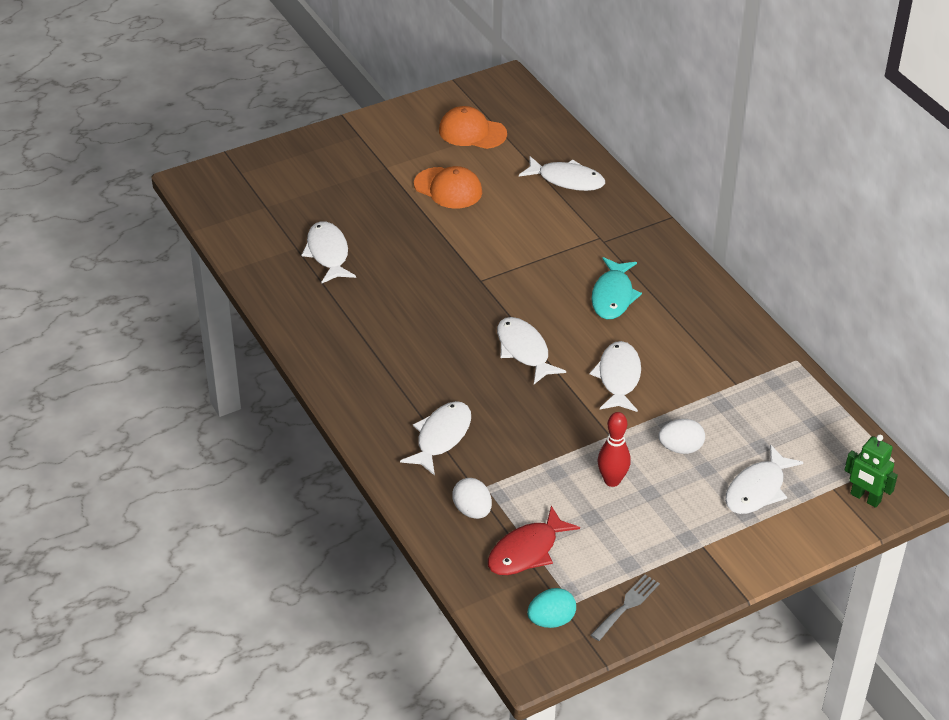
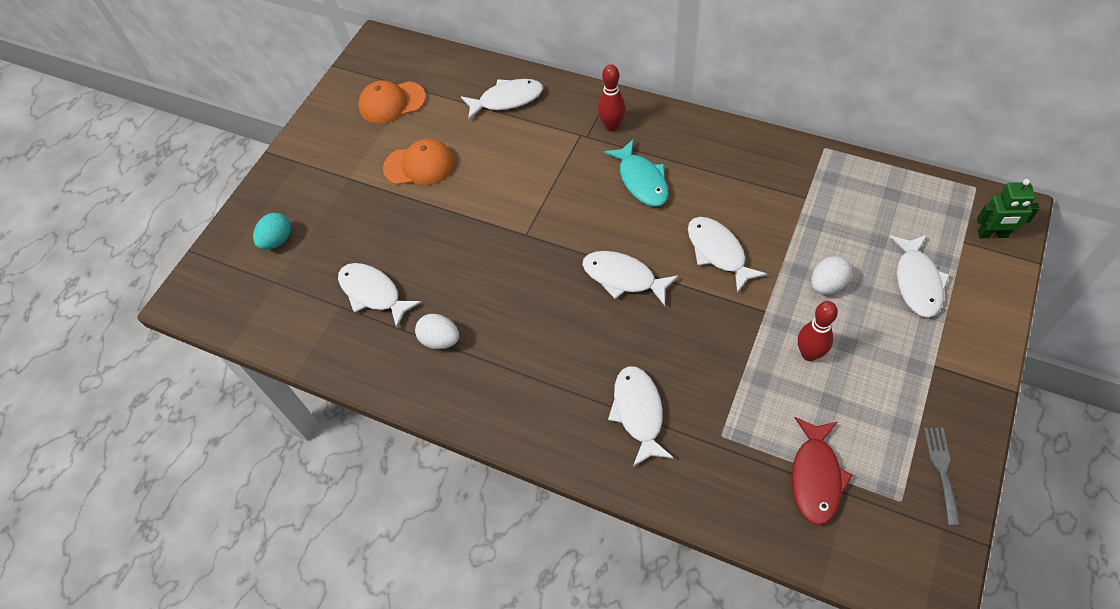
camera: 30 degrees left, 15 degrees up
(472, 511) = (734, 469): white egg -> white egg (440, 340)
(551, 620) = (903, 534): turquoise egg -> turquoise egg (277, 240)
(632, 245) = (612, 126): none -> red bowling pin

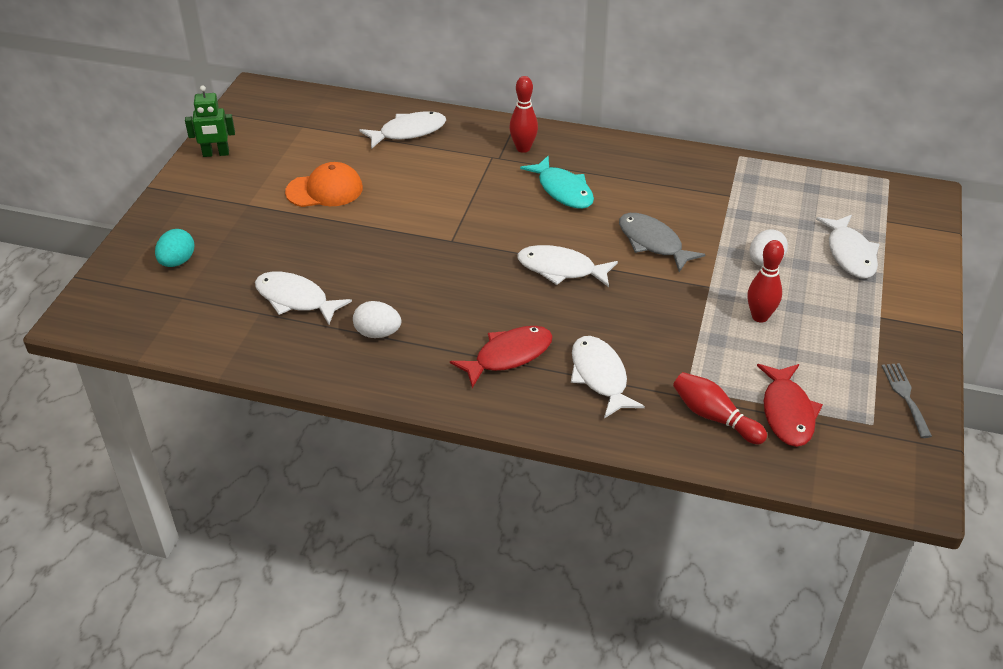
camera: 15 degrees left, 15 degrees down
(392, 103) = (283, 139): orange cap -> none
(556, 379) = (508, 356): none -> red fish
(718, 252) = (652, 243): white fish -> grey fish
(741, 474) = (714, 417): none -> red bowling pin
(992, 234) = (912, 213): green robot -> green robot (216, 154)

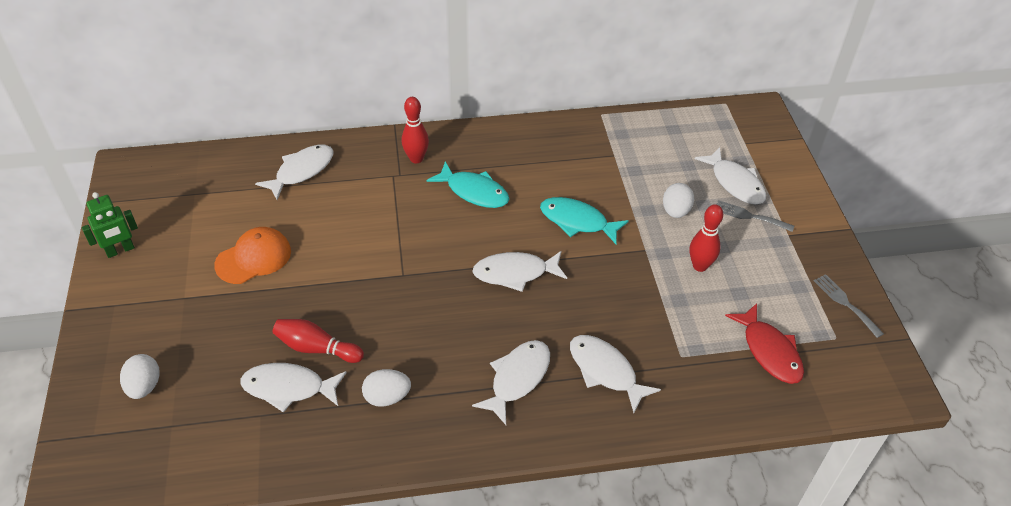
camera: 25 degrees left, 5 degrees up
(177, 261) = (144, 386): turquoise egg -> white egg
(508, 356) = (517, 378): red fish -> white fish
(652, 243) = (577, 221): grey fish -> turquoise fish
(714, 417) = (717, 377): red bowling pin -> red bowling pin (316, 348)
(846, 288) = (749, 216): none -> grey fork

